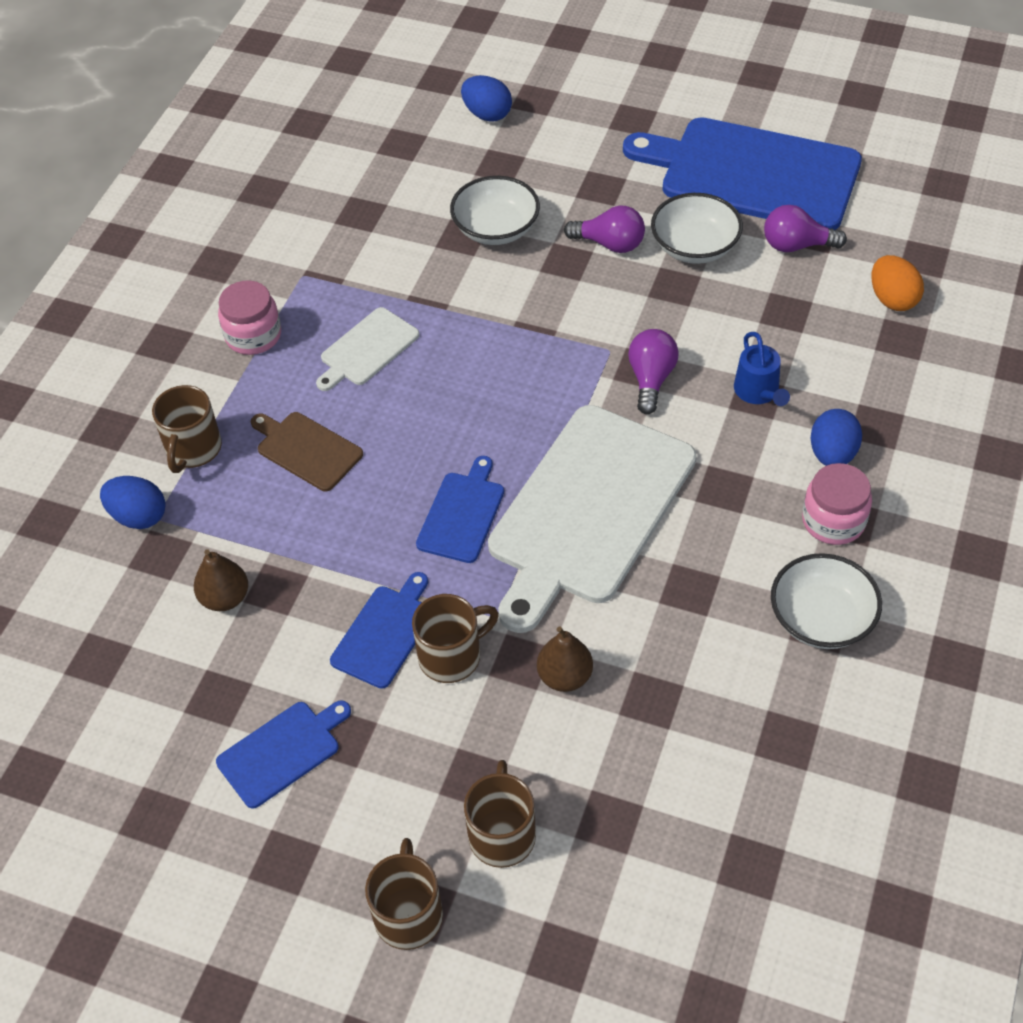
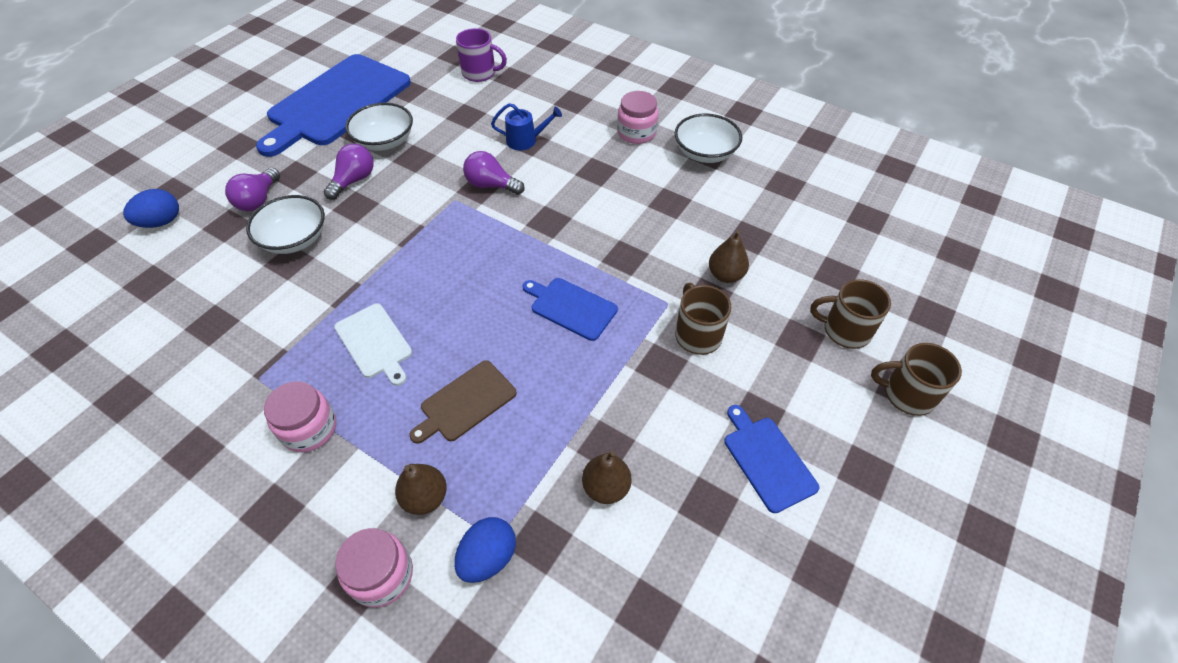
camera: 80 degrees left, 0 degrees up
(114, 442) = (382, 575): none -> pink jar
(193, 449) = (425, 497): brown mug -> brown pear
(385, 633) = (668, 373): blue cutting board -> none
(588, 510) = (591, 238): white cutting board -> none
(796, 245) = (413, 99): purple light bulb -> purple light bulb (258, 200)
(832, 454) = (587, 122): blue egg -> none
(892, 299) = (480, 73): orange egg -> purple mug

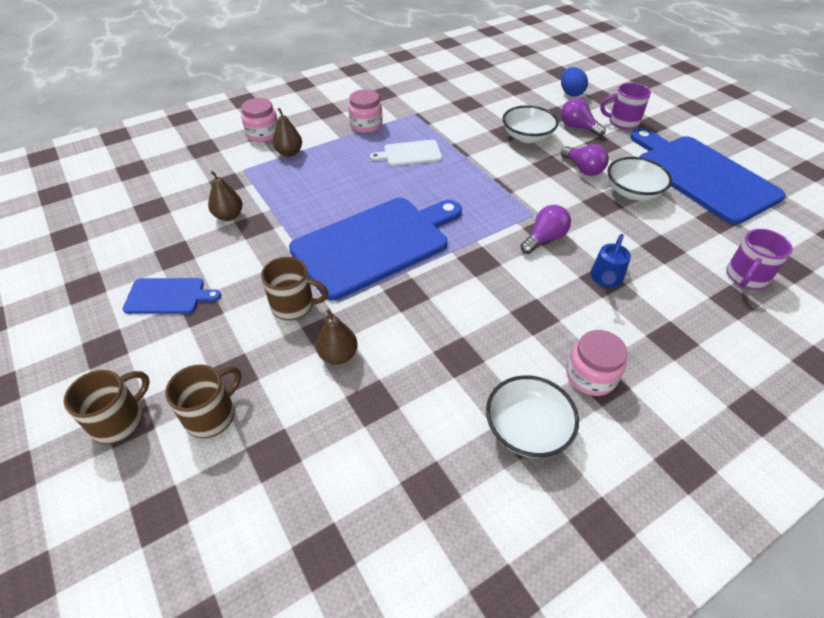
camera: 115 degrees right, 5 degrees down
(235, 166) = (622, 122): none -> purple mug
(465, 402) = (336, 178): brown cutting board -> none
(488, 557) = (237, 165): blue egg -> none
(571, 307) = (375, 244): blue cutting board -> blue cutting board, size x2.16

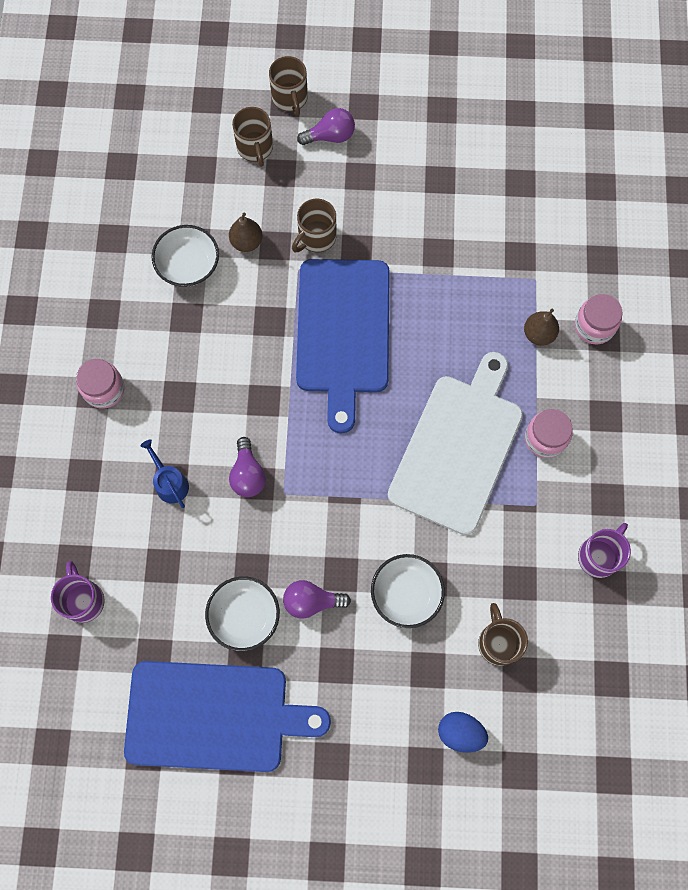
camera: 125 degrees right, 25 degrees up
(168, 296) = (390, 159): blue cutting board -> none
(229, 216) = (465, 238): brown pear -> none
(410, 153) = (458, 448): white cutting board -> white cutting board, size x2.16
(509, 98) = (498, 642): none -> brown mug
(527, 429) = (103, 317): white bowl -> white bowl (188, 265)
(577, 127) = (385, 668): purple light bulb -> purple light bulb (330, 136)
(622, 122) = (359, 733): purple mug -> purple mug (599, 556)

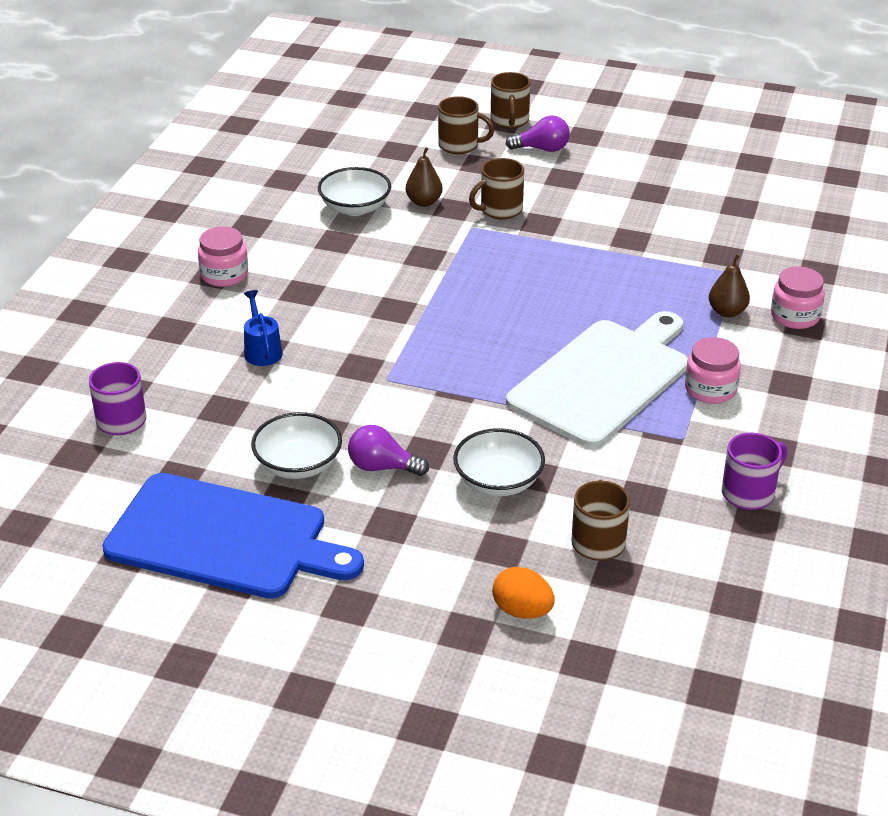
camera: 15 degrees right, 35 degrees down
(248, 474) = (352, 359): purple light bulb -> none
(255, 148) = (460, 145): brown mug -> brown mug turned 75 degrees counterclockwise
(343, 332) = (502, 276): blue cutting board -> none
(460, 732) = (522, 611): blue egg -> orange egg

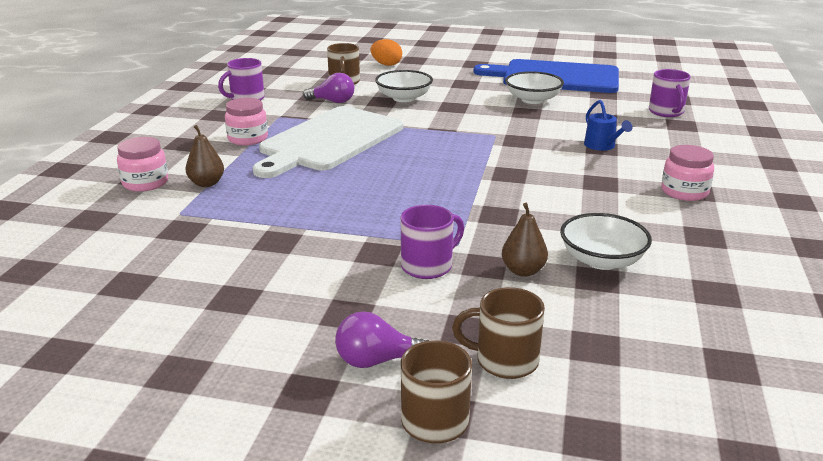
camera: 175 degrees right, 10 degrees down
(382, 467) = (479, 100): purple light bulb -> purple light bulb (333, 101)
(500, 210) = (428, 266): brown mug -> purple mug

